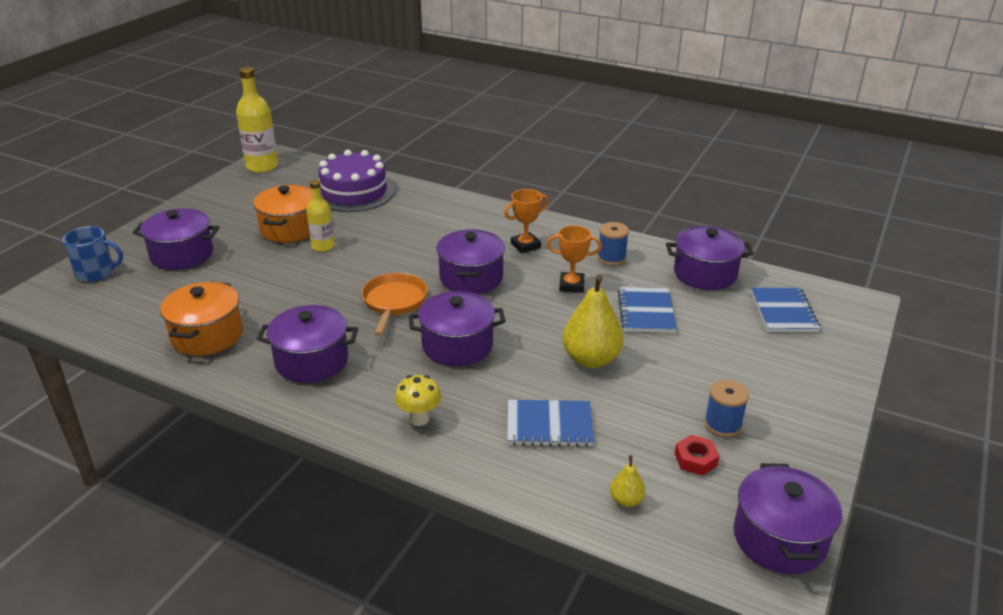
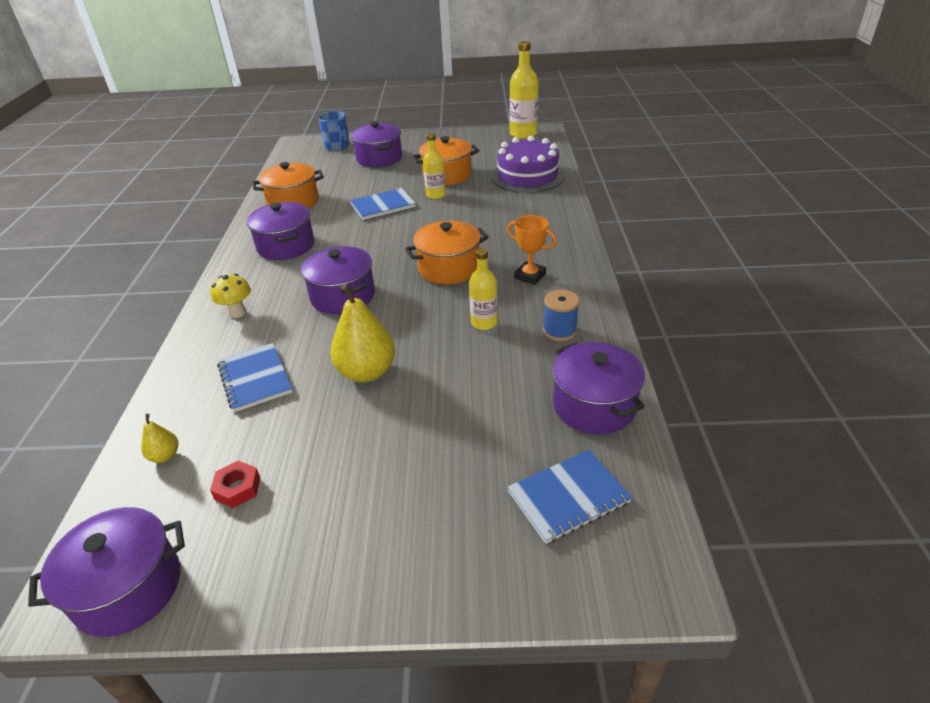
camera: 65 degrees right, 5 degrees up
(394, 302) = (383, 249): orange pan -> none
(471, 278) = (449, 268): purple pot -> orange pot
(571, 285) = (484, 323): orange trophy -> yellow bottle
(646, 312) = (475, 383): blue notebook -> blue notebook (382, 205)
(722, 424) = (303, 495): blue spool -> none

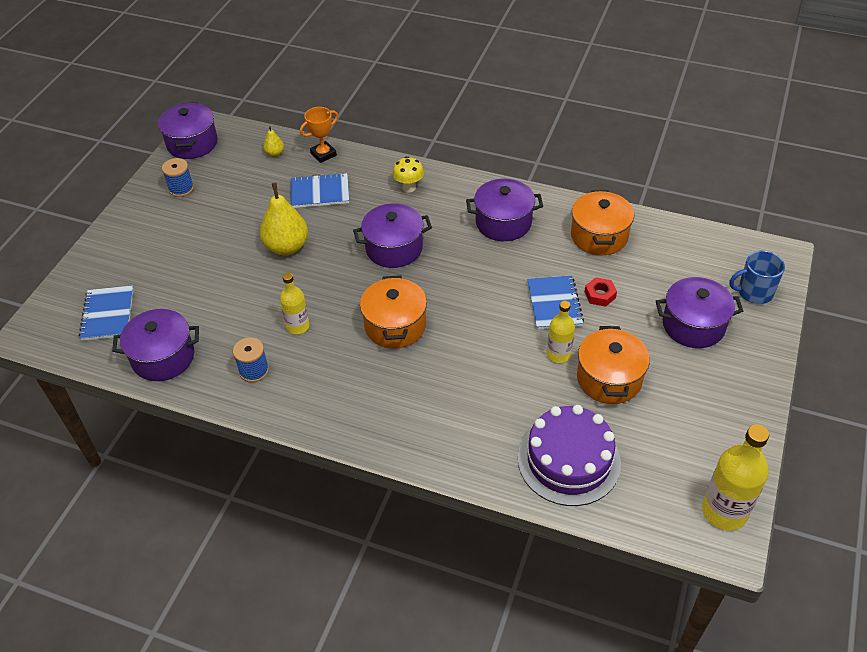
camera: 110 degrees right, 10 degrees up
(237, 488) = (226, 180): red nut -> red nut (600, 295)
(266, 542) = (181, 189): none -> blue spool
(530, 276) = (344, 380): orange trophy -> orange trophy (323, 154)

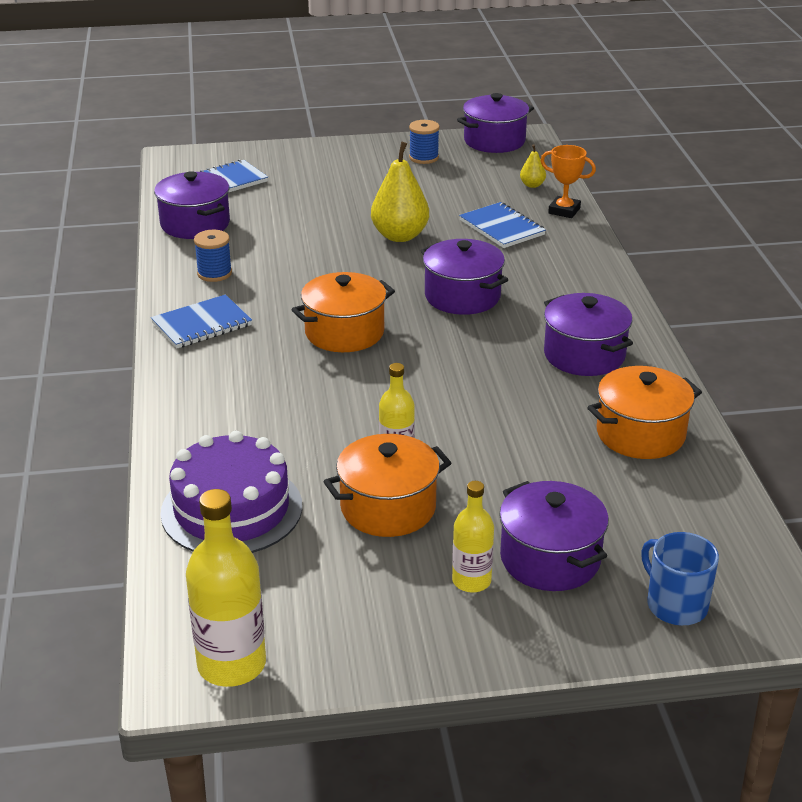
camera: 60 degrees right, 15 degrees down
(298, 326) = (293, 277): yellow bottle -> yellow bottle (471, 581)
(409, 188) = (571, 276): yellow mushroom -> none
(554, 304) = (480, 431): blue notebook -> blue notebook (202, 324)
(600, 295) = (530, 463): red nut -> none

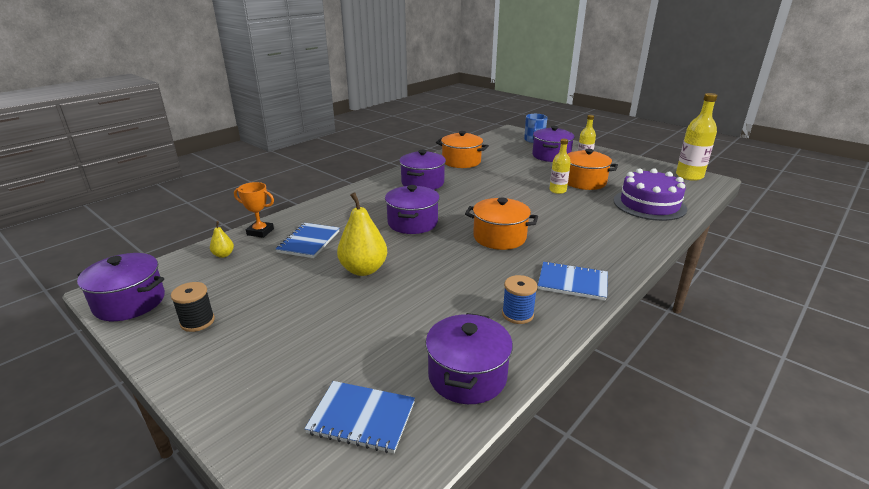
camera: 130 degrees left, 5 degrees down
(424, 158) = (197, 321): blue spool -> black spool
(564, 211) = (260, 232): orange trophy -> orange trophy turned 60 degrees counterclockwise

